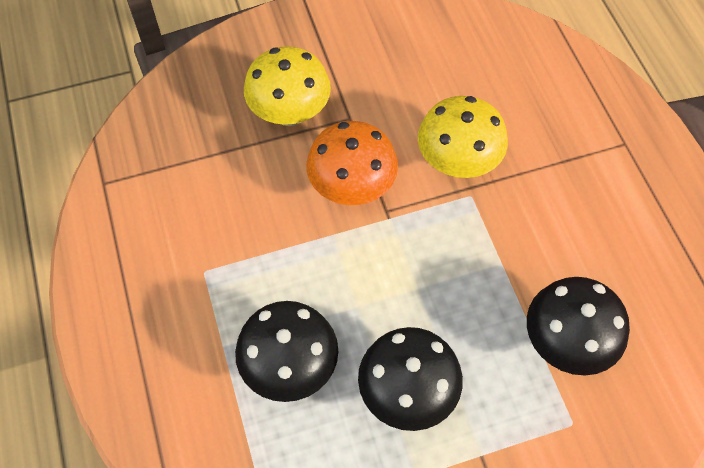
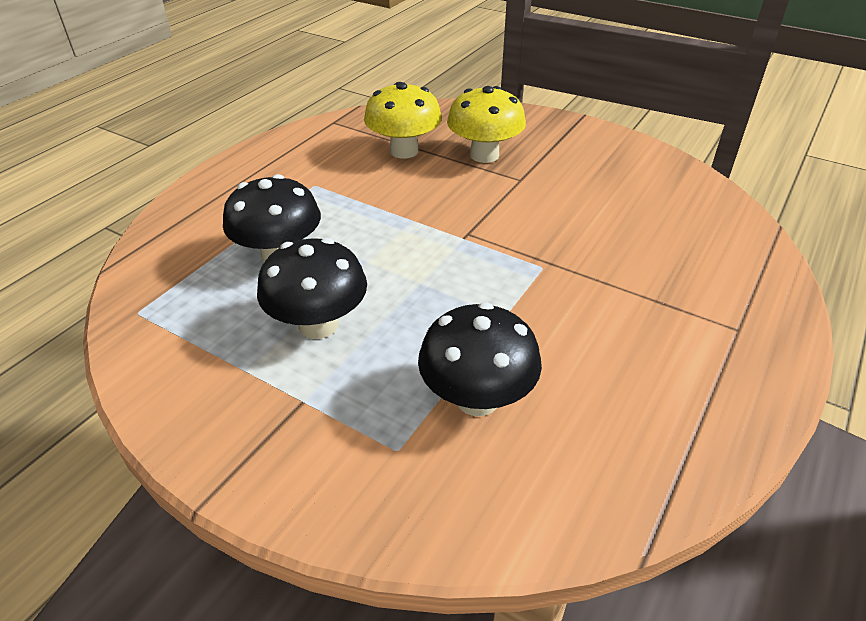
camera: 50 degrees right, 20 degrees down
(352, 187) = (464, 208): orange mushroom -> none
(457, 162) = (562, 244): yellow mushroom -> yellow mushroom (404, 151)

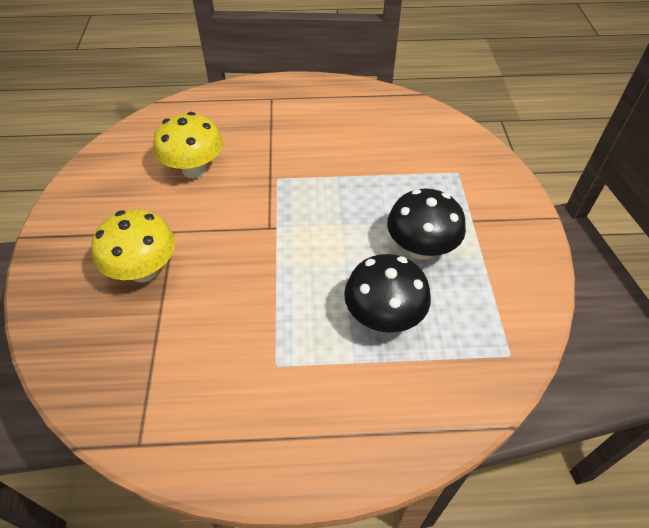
camera: 125 degrees left, 10 degrees up
(404, 151) = (170, 333): yellow mushroom -> yellow mushroom (194, 169)
(477, 398) = (403, 161): black mushroom -> none

